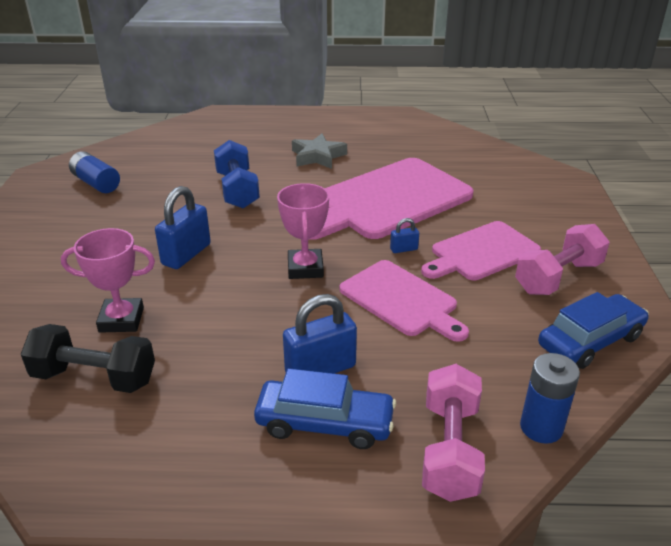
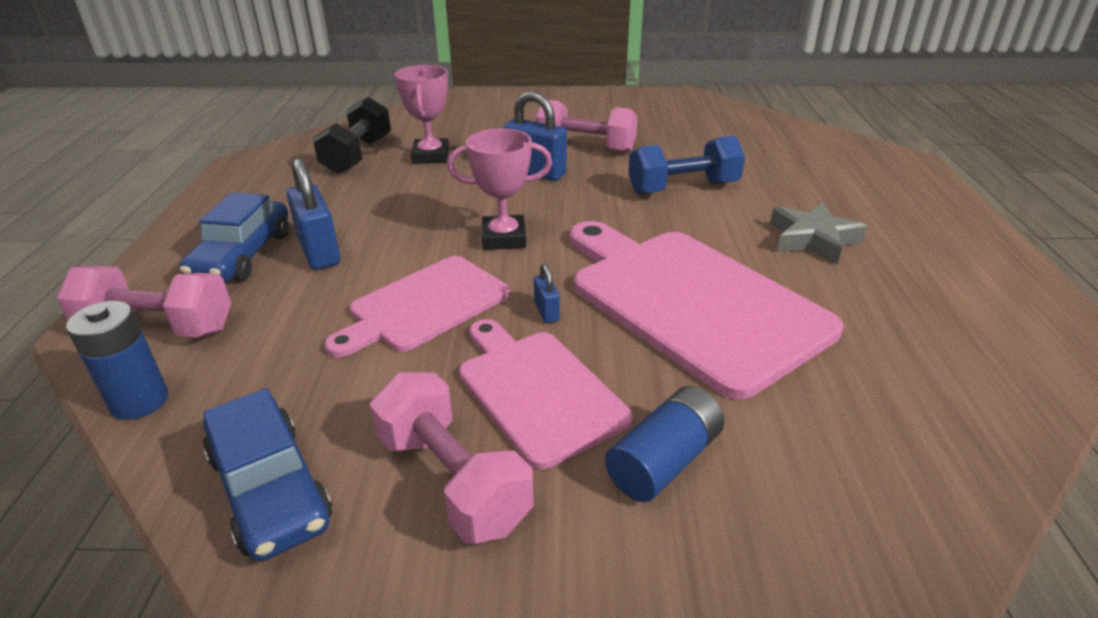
camera: 90 degrees right, 0 degrees up
(96, 183) = (673, 118): blue battery -> blue battery (664, 461)
(141, 228) = (586, 147): none -> pink dumbbell

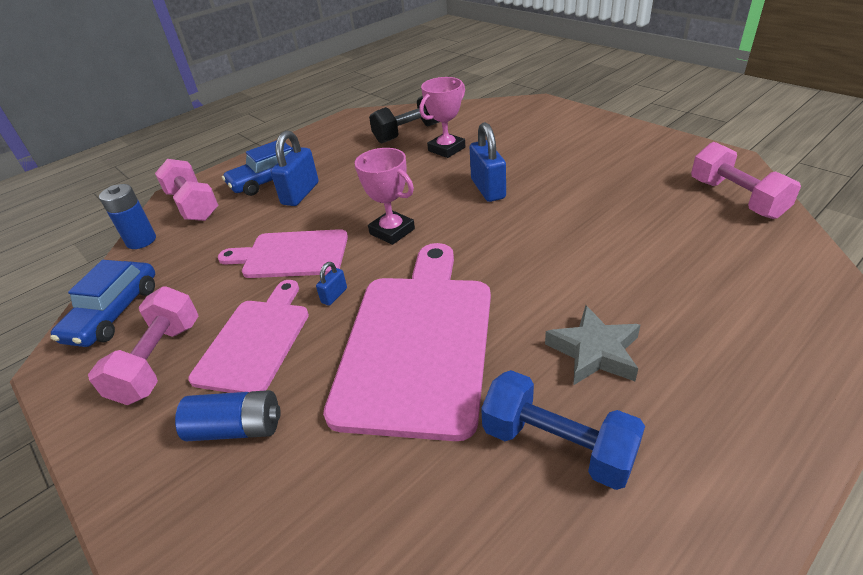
camera: 50 degrees right, 5 degrees up
(586, 147) = (556, 181): pink dumbbell -> pink dumbbell (736, 198)
(683, 188) = (569, 250): blue dumbbell -> blue dumbbell (557, 445)

